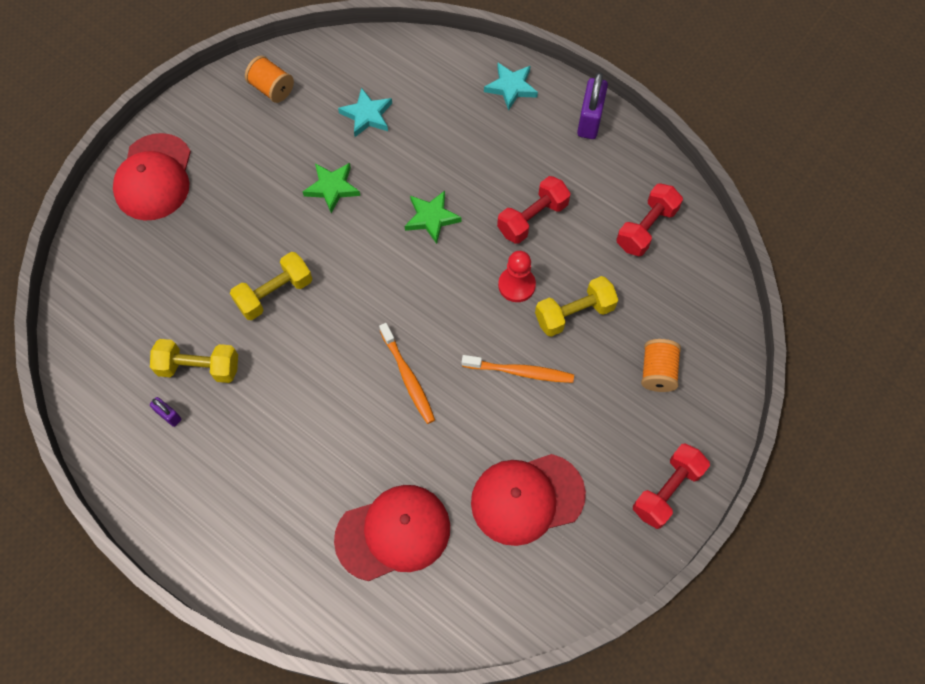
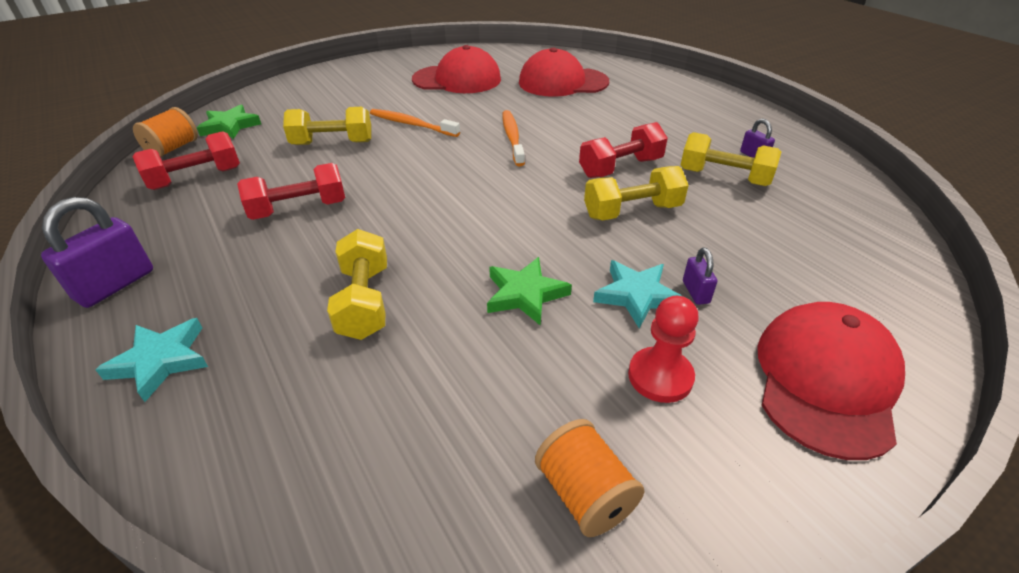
camera: 160 degrees left, 25 degrees down
(224, 221) = (695, 292): none -> purple padlock
(367, 115) = (421, 383): turquoise star -> turquoise star (636, 296)
(428, 154) = (365, 301): none -> yellow dumbbell
(431, 218) = (412, 234): green star -> green star (230, 126)
(516, 285) = (366, 168): red pawn -> red pawn (660, 376)
(657, 372) = (303, 107): orange spool -> orange spool (173, 148)
(667, 490) = (359, 69): red dumbbell -> red dumbbell (620, 168)

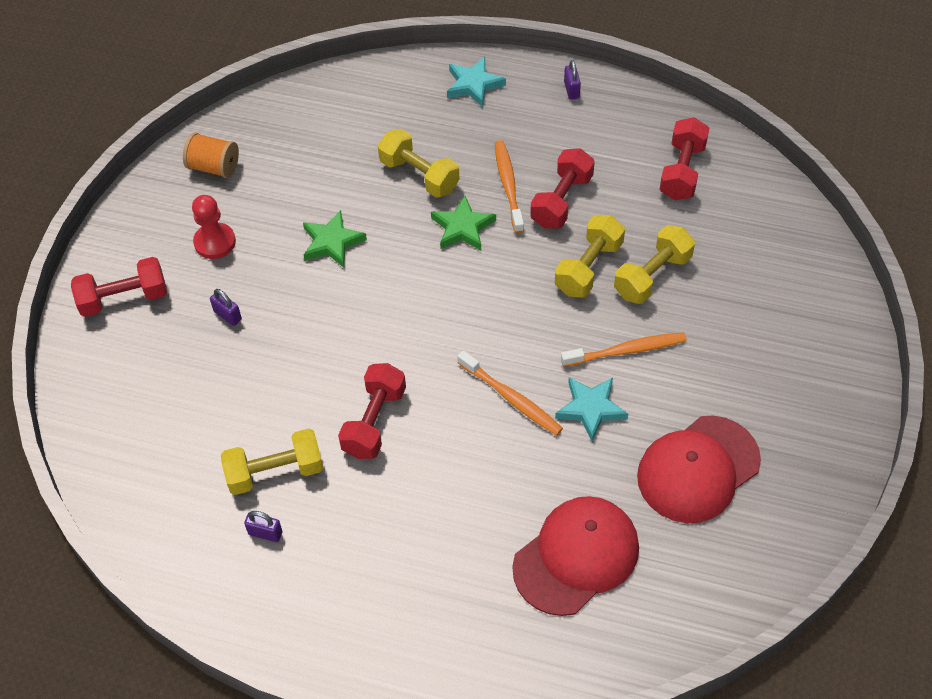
camera: 140 degrees right, 15 degrees up
(115, 285) = (571, 90): purple padlock -> purple padlock, size x0.52
(173, 148) = (761, 180): orange spool -> none
(230, 126) = (773, 231): green star -> green star (462, 227)
(313, 243) = (508, 186): none -> orange toothbrush
(632, 211) = (322, 368): yellow dumbbell -> yellow dumbbell (589, 268)
(636, 296) = (263, 287): turquoise star -> turquoise star (591, 408)
(826, 381) = (124, 298): red cap -> red dumbbell

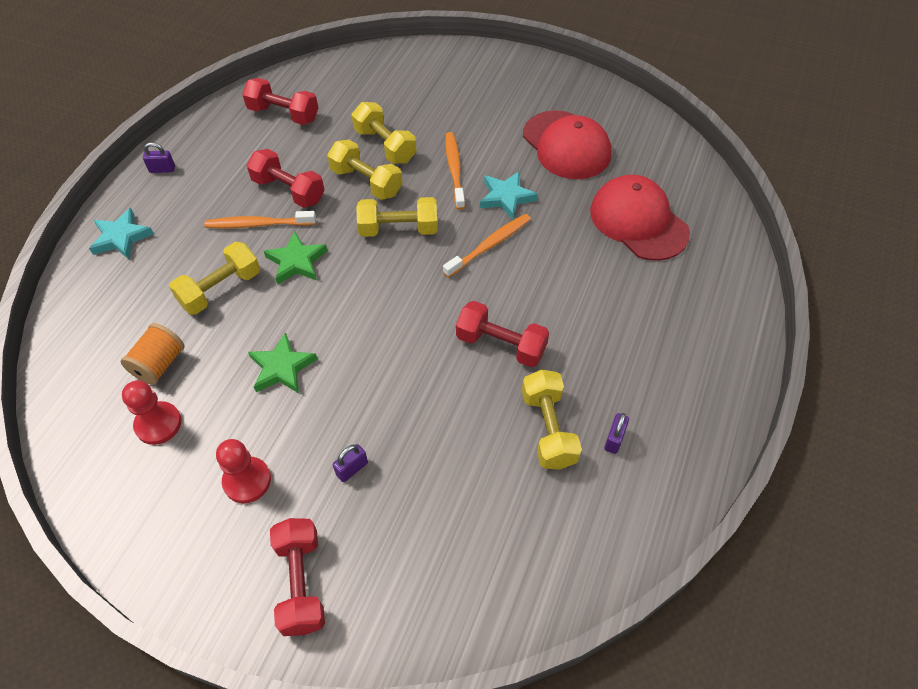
camera: 85 degrees left, 0 degrees up
(214, 167) = (134, 480): orange spool -> orange spool (159, 364)
(267, 168) = (158, 424): none -> red pawn
(522, 309) = (399, 229): none -> yellow dumbbell

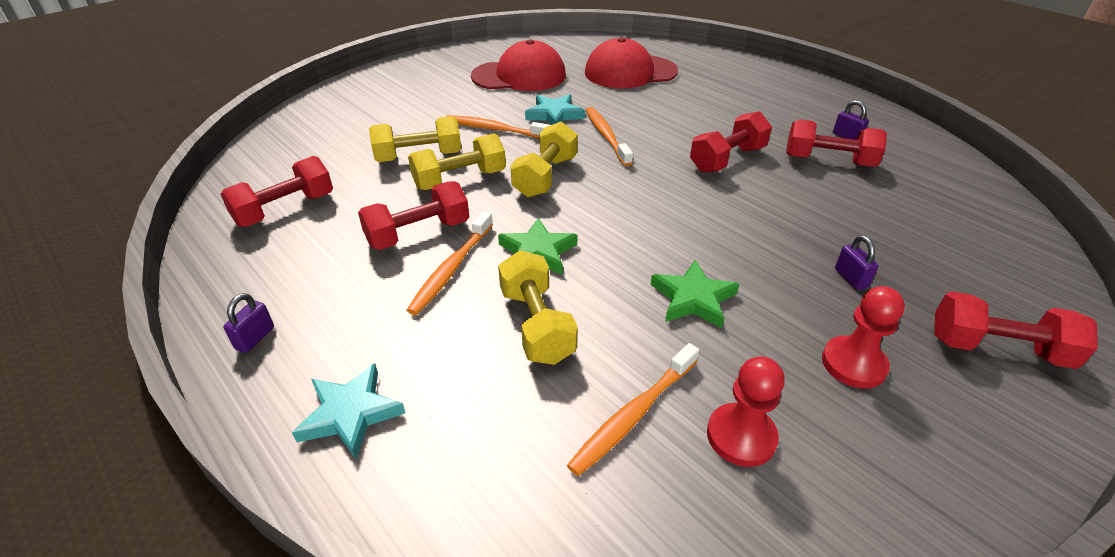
camera: 65 degrees left, 15 degrees down
(159, 364) = (634, 414): orange spool -> orange toothbrush
(548, 429) = (828, 161): yellow dumbbell -> red dumbbell

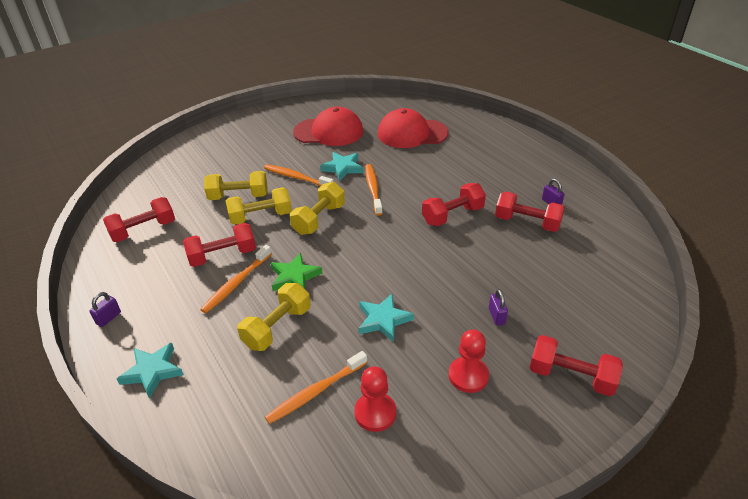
camera: 10 degrees right, 0 degrees up
(537, 324) = (277, 327): yellow dumbbell -> yellow dumbbell turned 45 degrees clockwise
(693, 298) = (383, 320): green star -> turquoise star

